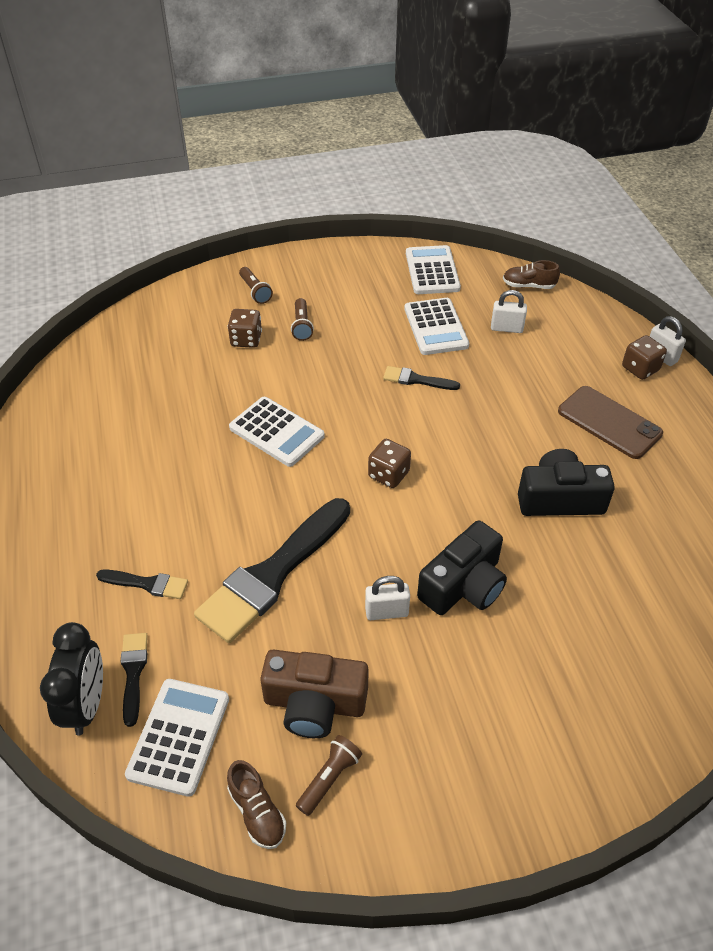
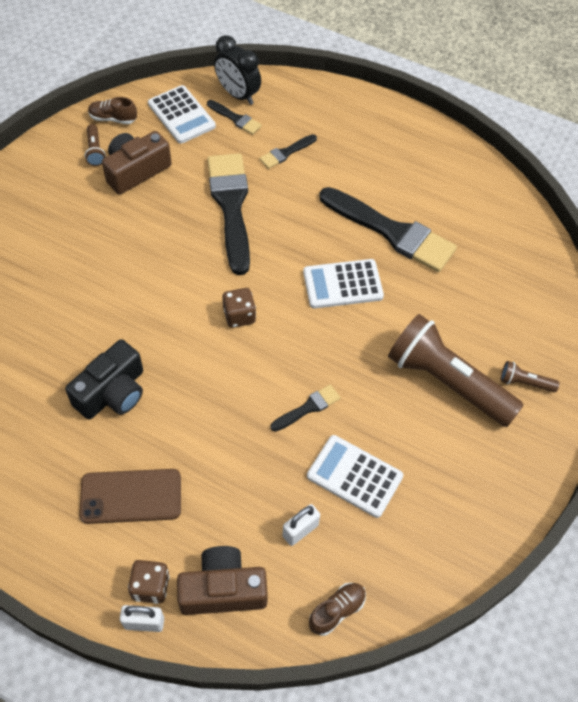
camera: 130 degrees right, 10 degrees up
(179, 437) = (392, 232): none -> black brush
(246, 339) = (463, 334): brown dice -> none
(302, 326) = (447, 382): brown flashlight -> brown flashlight, size x2.43
(386, 612) = (147, 236): white padlock -> none
(432, 271) = (434, 545): white calculator -> none
(463, 585) = (120, 284): black camera -> none
(591, 337) = (223, 589): none -> brown camera

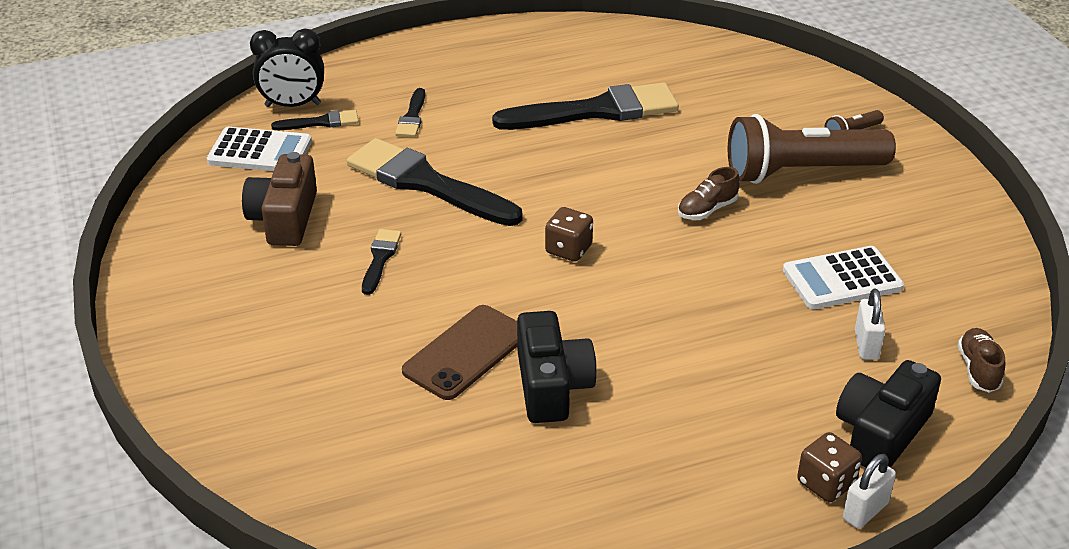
camera: 45 degrees left, 20 degrees down
(95, 151) = (212, 231): brown flashlight -> none
(113, 118) = (188, 197): brown shoe -> brown shoe (707, 209)
(131, 496) = (699, 440): brown phone -> brown phone (466, 352)
(223, 589) = (881, 432): brown camera -> black camera
(308, 408) = (732, 265): black brush -> black brush (380, 259)
(342, 284) = (617, 169): white calculator -> none

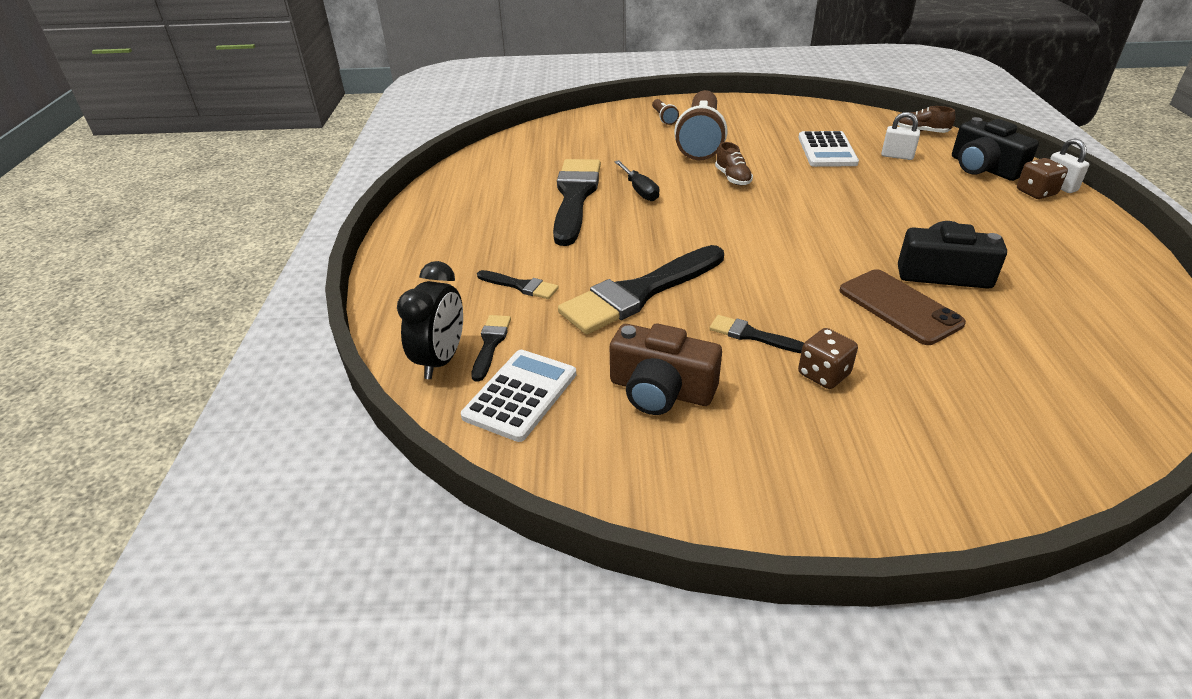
camera: 70 degrees left, 0 degrees up
(568, 249) = (766, 239): brown dice -> brown dice (823, 374)
(635, 149) = (639, 190): none -> black screwdriver

